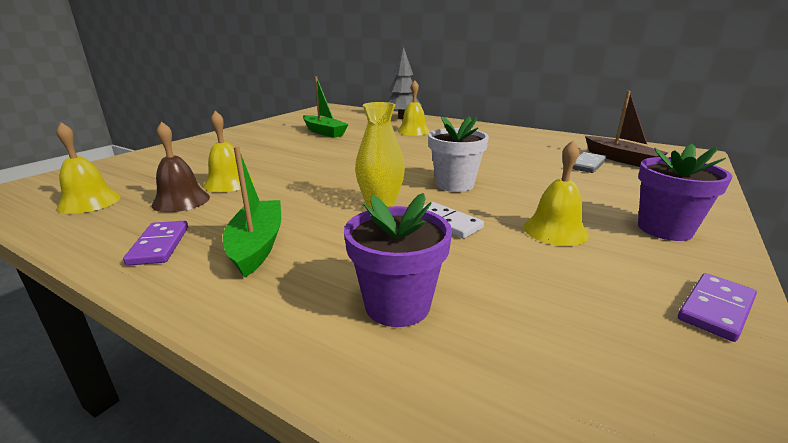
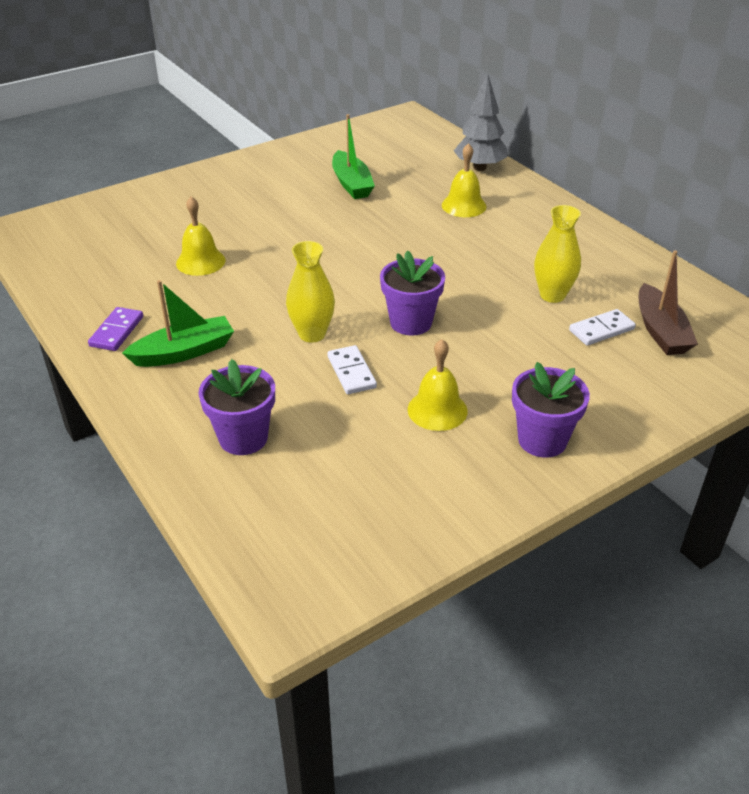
camera: 25 degrees right, 15 degrees up
(89, 202) = (80, 260): yellow bell -> none
(181, 201) = (150, 279): brown bell -> none
(257, 245) = (184, 352): green boat -> green boat turned 45 degrees clockwise
(454, 184) = (411, 322): white flower pot -> purple flower pot
(529, 156) = (552, 295): none -> yellow vase
(587, 165) = (601, 330): grey domino -> white domino
(716, 309) = (461, 516): purple domino -> none

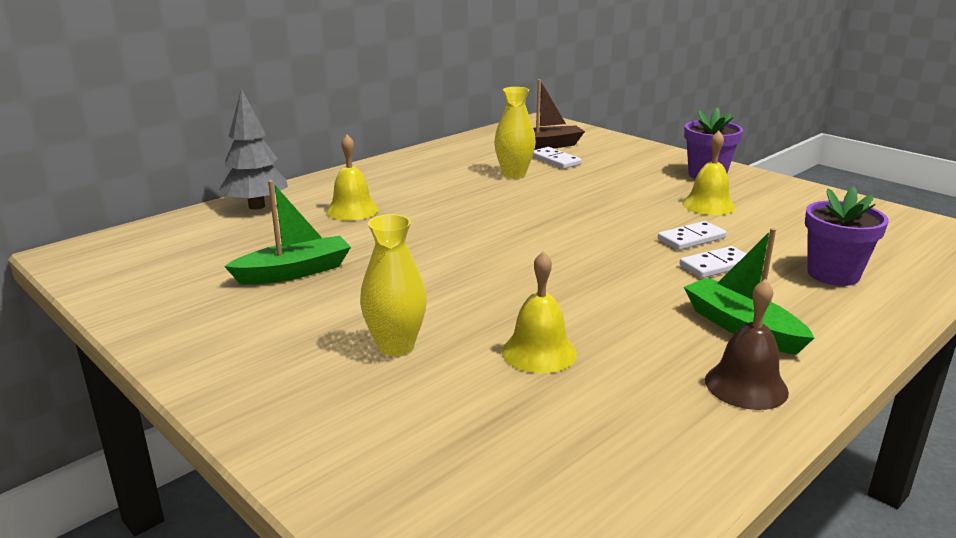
camera: 100 degrees left, 15 degrees down
(117, 331) = (746, 385): purple domino -> brown bell
(289, 371) = (716, 265): none -> white domino
(312, 334) = (647, 261): yellow vase -> yellow vase (396, 346)
(411, 322) = (593, 221): purple flower pot -> none

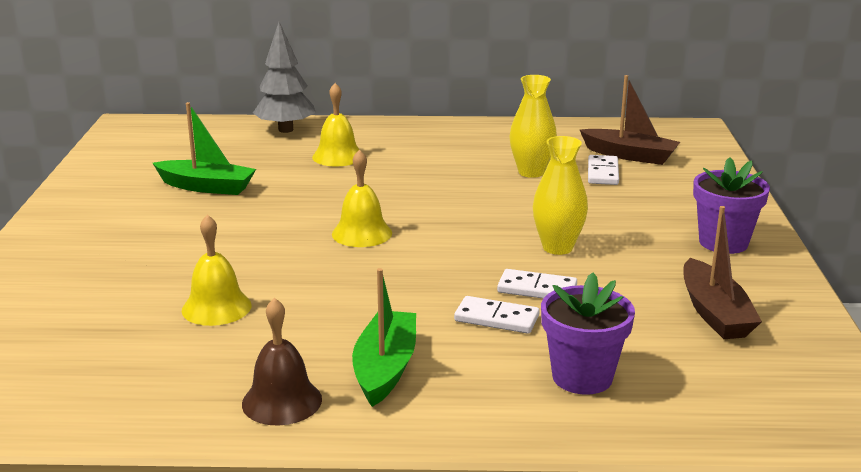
camera: 45 degrees right, 0 degrees up
(396, 346) = (153, 261): yellow vase -> yellow vase (557, 247)
(708, 205) = (639, 269): yellow bell -> yellow bell (362, 233)
(794, 212) = (714, 313): none -> brown boat

